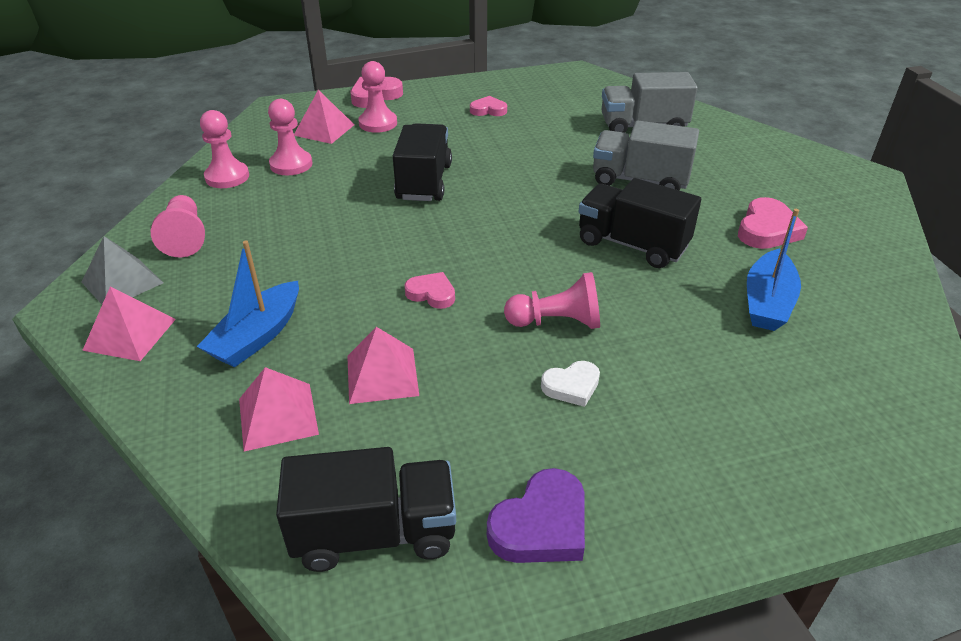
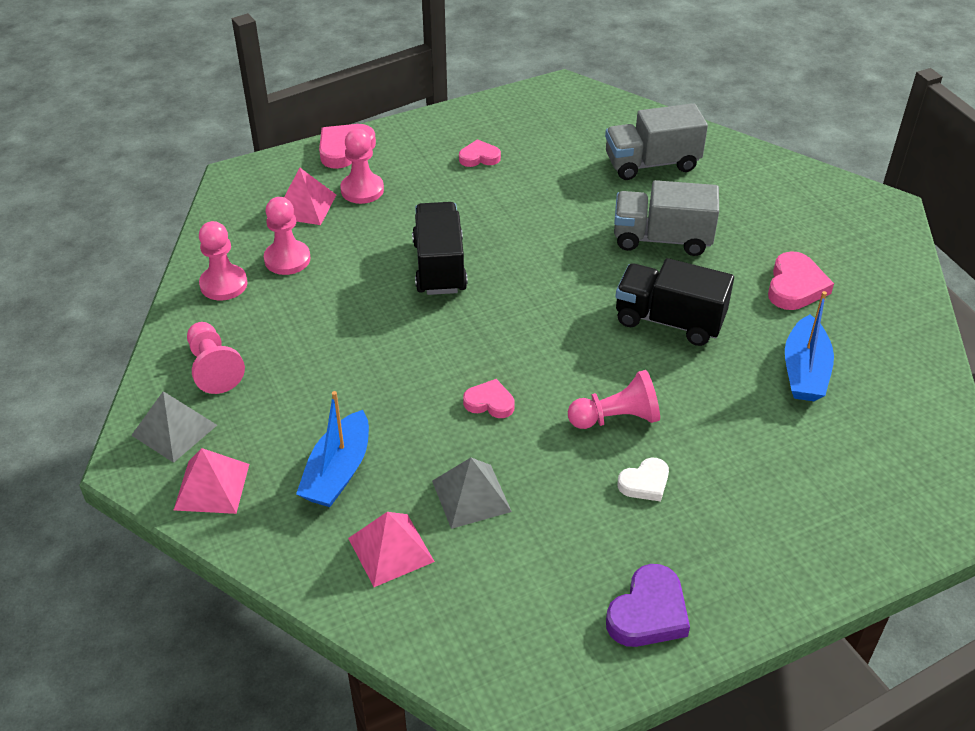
camera: 10 degrees left, 5 degrees up
(375, 533) = (514, 640): black truck -> none
(382, 375) = (471, 496): pink pyramid -> grey pyramid

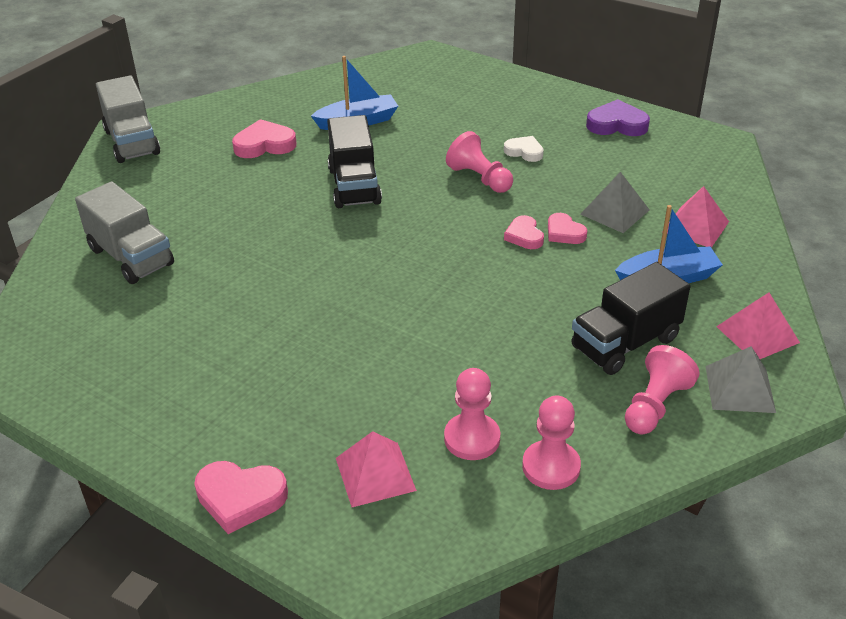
camera: 120 degrees left, 5 degrees down
(362, 190) = (312, 440): pink pawn -> none
(439, 266) = (392, 327): black truck -> black truck (625, 343)
(479, 157) = (189, 375): pink heart -> pink heart (564, 232)
(662, 239) = (250, 218): grey truck -> grey truck (132, 142)

